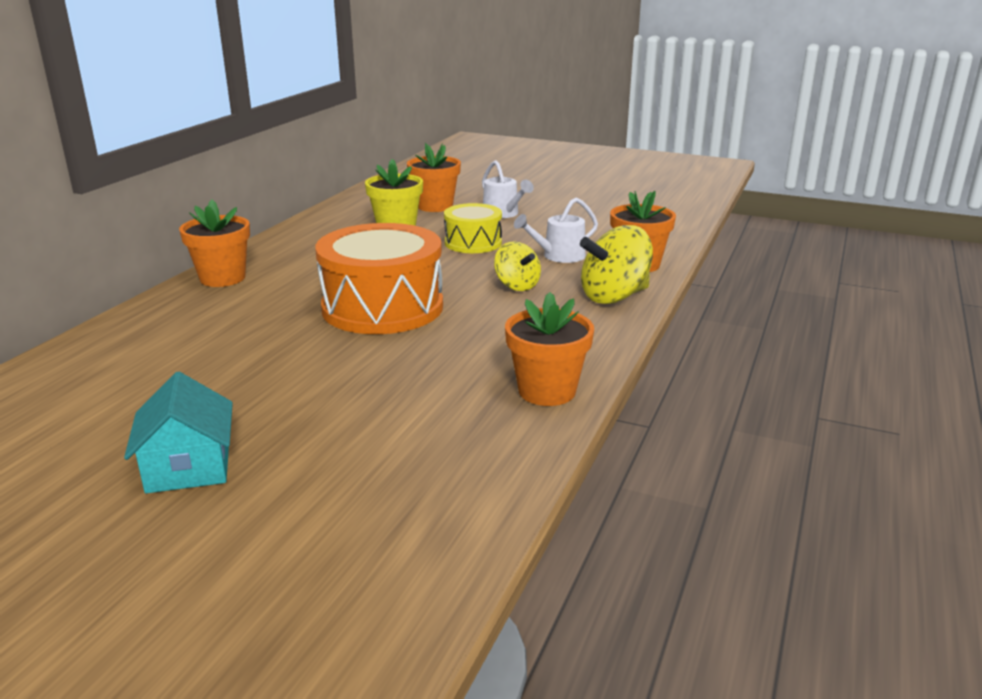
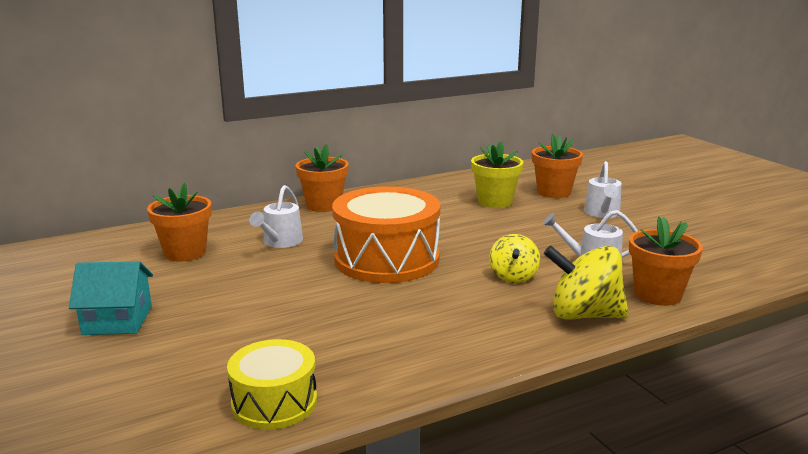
camera: 40 degrees right, 5 degrees down
(188, 467) = (117, 320): turquoise house -> turquoise house turned 60 degrees clockwise
(239, 327) = (280, 242): none -> white watering can
(473, 243) = (535, 230): yellow drum -> yellow drum (274, 402)
(547, 391) = (394, 370): orange flower pot -> orange flower pot (185, 253)

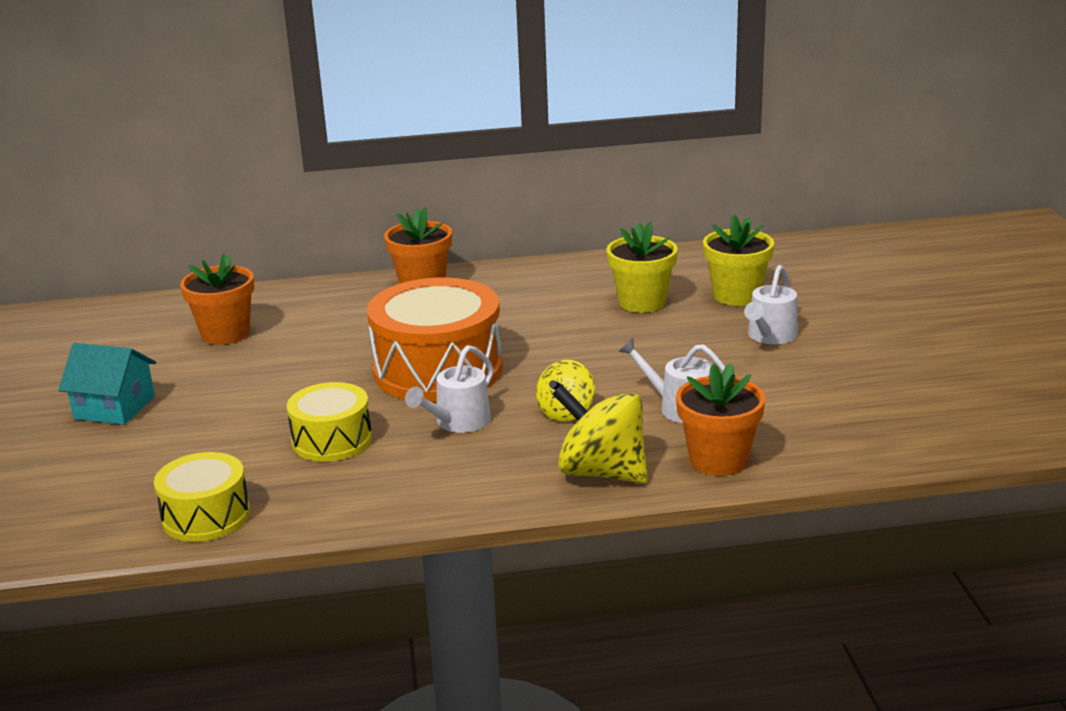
camera: 20 degrees right, 5 degrees up
(280, 242) = (336, 332): white watering can -> white watering can (458, 422)
(342, 321) = (332, 440): none -> yellow drum
(553, 192) = (736, 295): orange flower pot -> yellow flower pot

